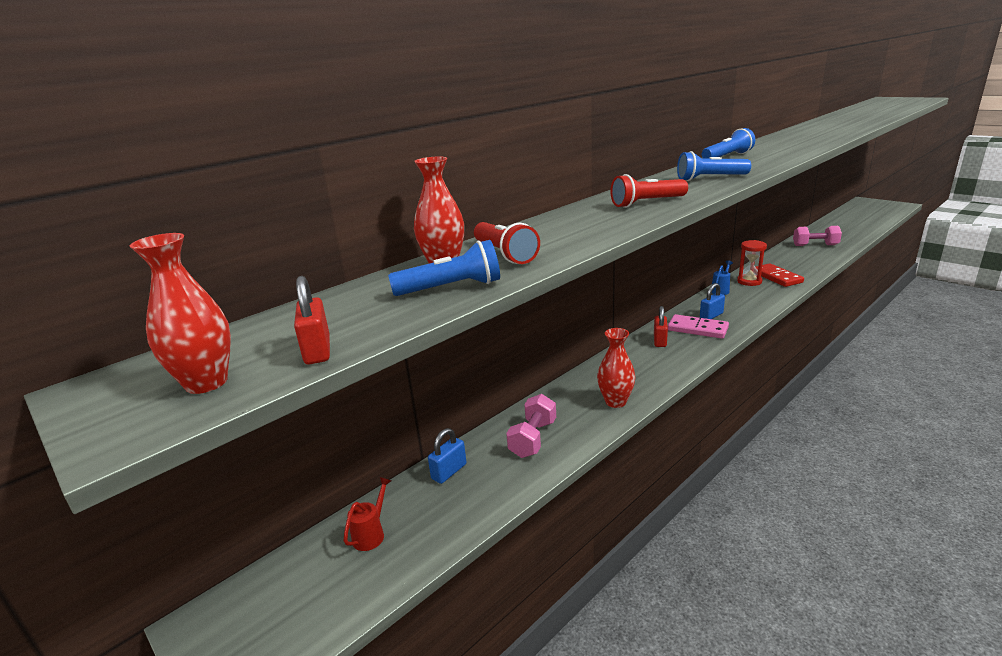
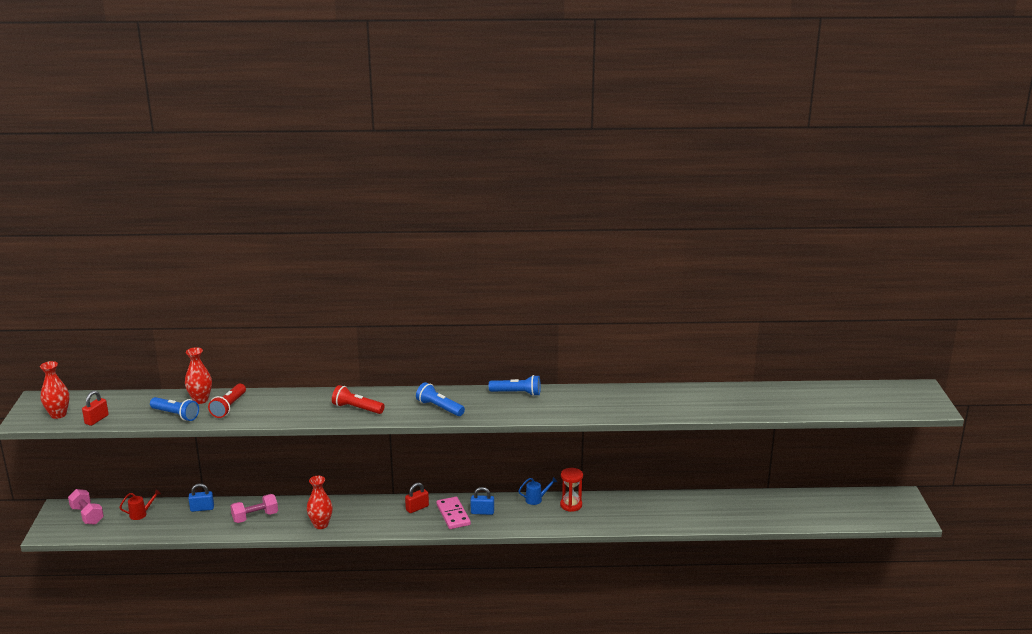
camera: 40 degrees right, 0 degrees up
(777, 277) = (597, 514): red domino -> none
(815, 245) = (705, 508): pink dumbbell -> pink dumbbell (87, 515)

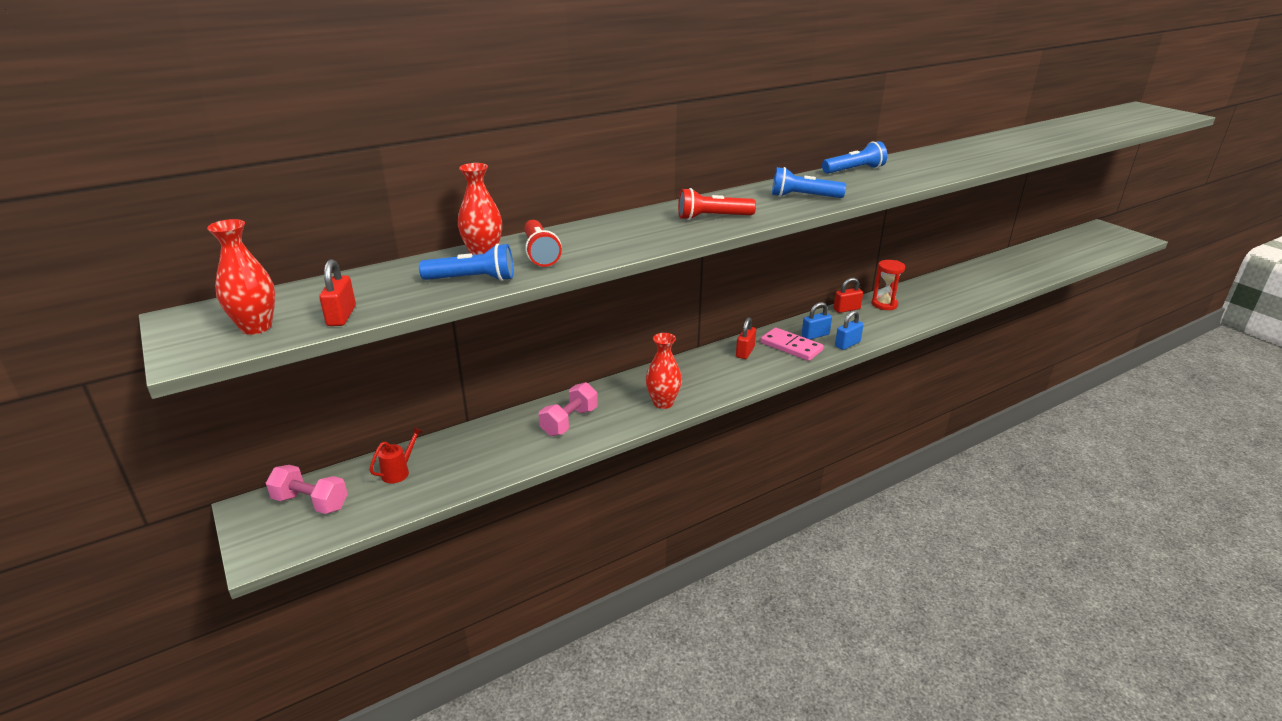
camera: 30 degrees left, 5 degrees up
(202, 508) = (483, 435): blue padlock -> blue padlock (847, 344)
(536, 499) = (846, 309): blue watering can -> red padlock

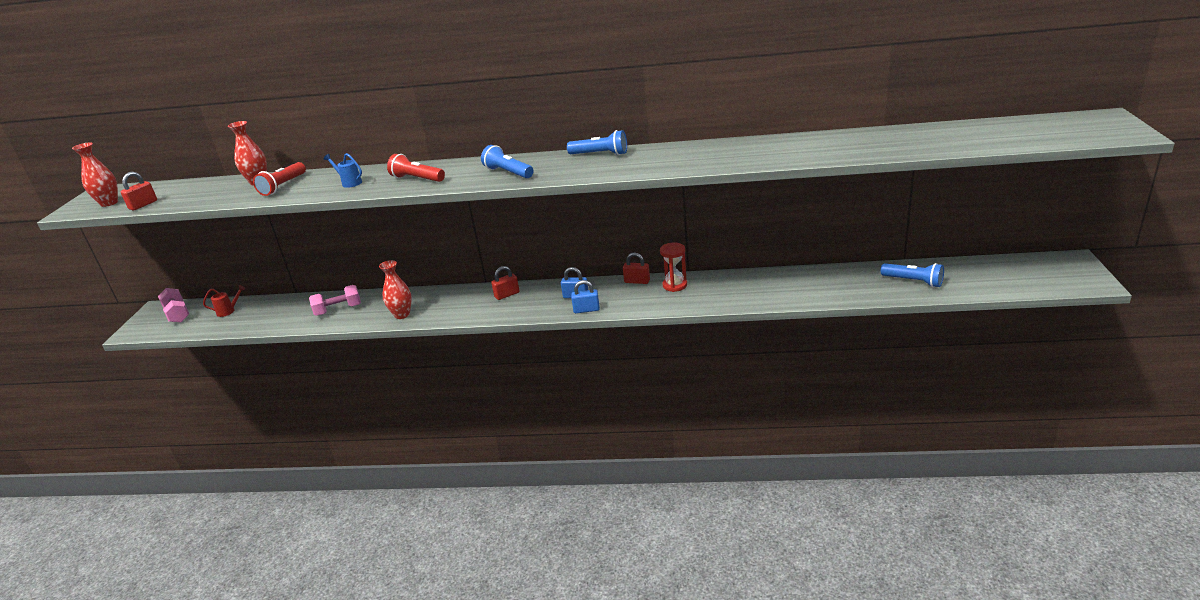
camera: 40 degrees right, 0 degrees up
(472, 279) = (224, 196): blue flashlight -> blue flashlight (913, 281)
(632, 234) = (349, 183): none -> blue watering can
(791, 346) = (544, 300): pink domino -> none

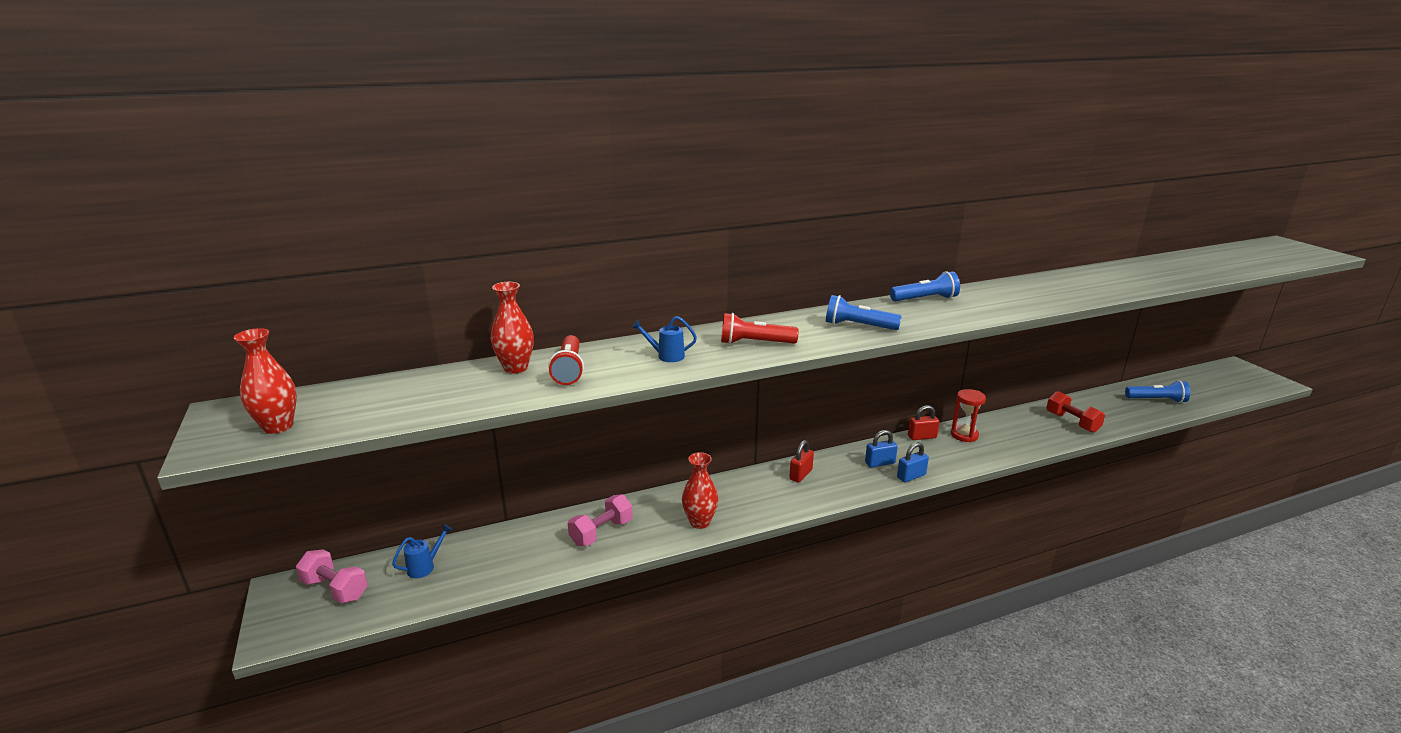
camera: 30 degrees left, 5 degrees down
(143, 205) = (356, 422): red padlock -> none
(228, 311) = (424, 567): red watering can -> blue watering can
(791, 289) = (1072, 422): none -> red dumbbell

